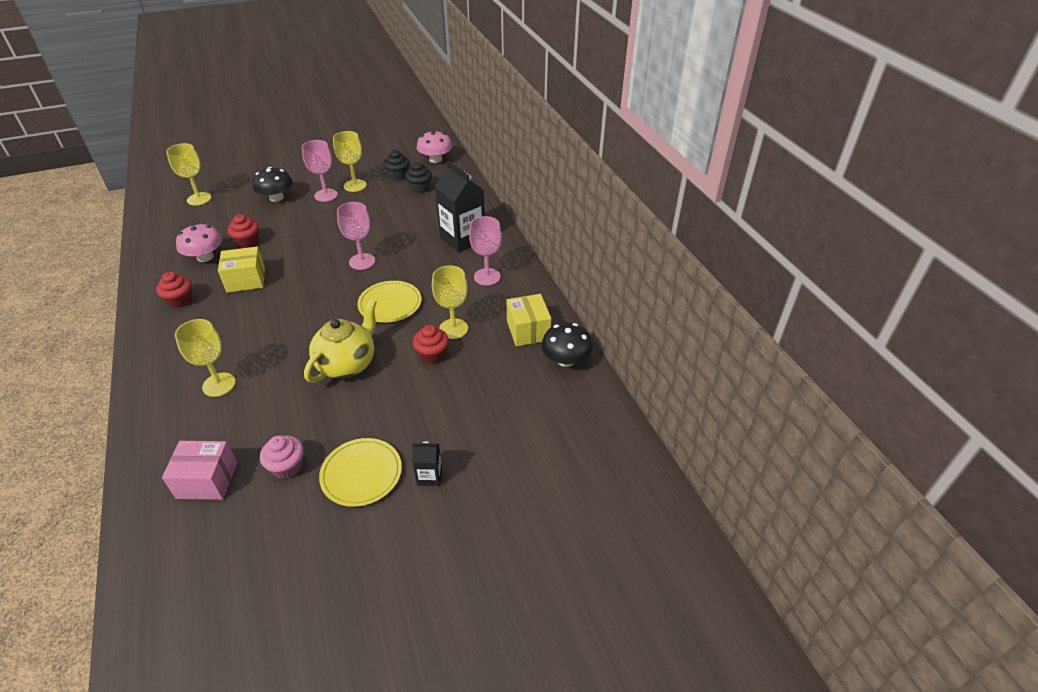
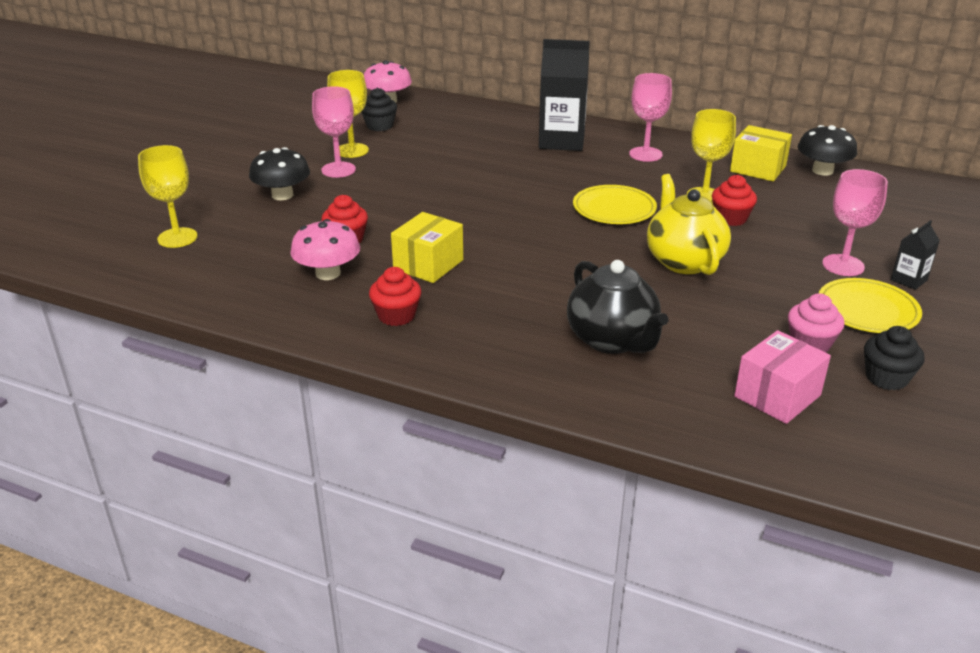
camera: 45 degrees left, 10 degrees down
(219, 384) = (613, 340): yellow goblet -> black teapot
(362, 261) = (512, 196): pink goblet -> pink goblet (843, 265)
(420, 188) = (428, 126): black cupcake -> black cupcake (886, 378)

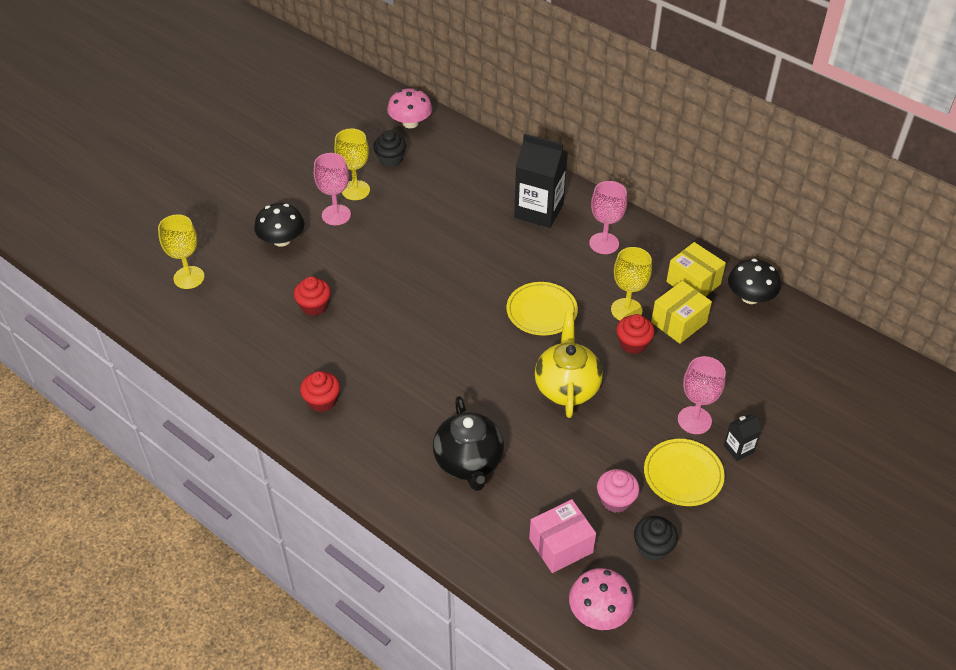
camera: 15 degrees right, 15 degrees up
(328, 273) = (287, 343): pink mushroom -> pink mushroom (599, 612)
(428, 264) = (365, 349): yellow box -> yellow box (678, 322)

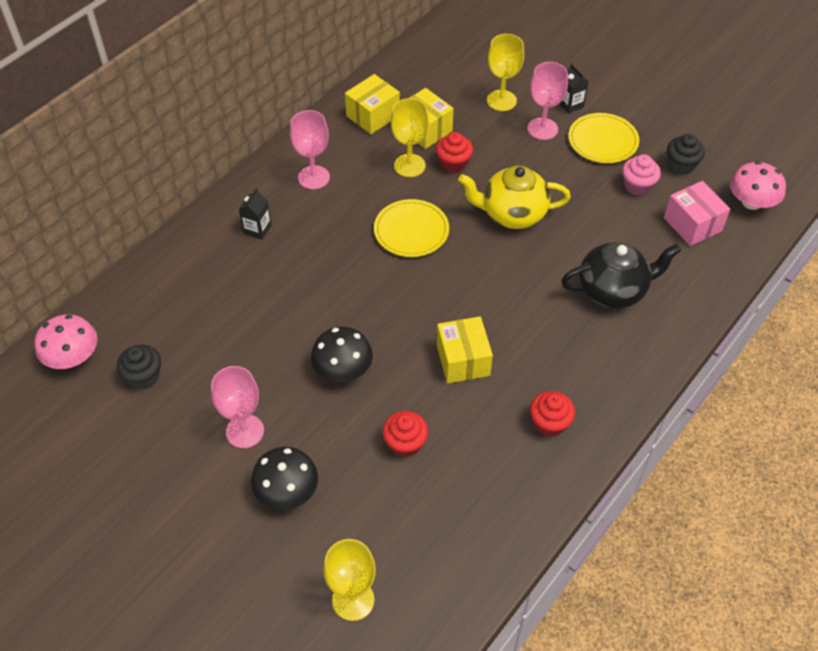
camera: 90 degrees left, 5 degrees up
(355, 190) = (199, 412): yellow goblet -> yellow goblet (501, 100)
(392, 344) = (463, 360): none -> yellow box
(539, 210) = (257, 229): black carton -> black carton, size x0.47
(750, 297) = (392, 79): black mushroom -> black mushroom (343, 369)

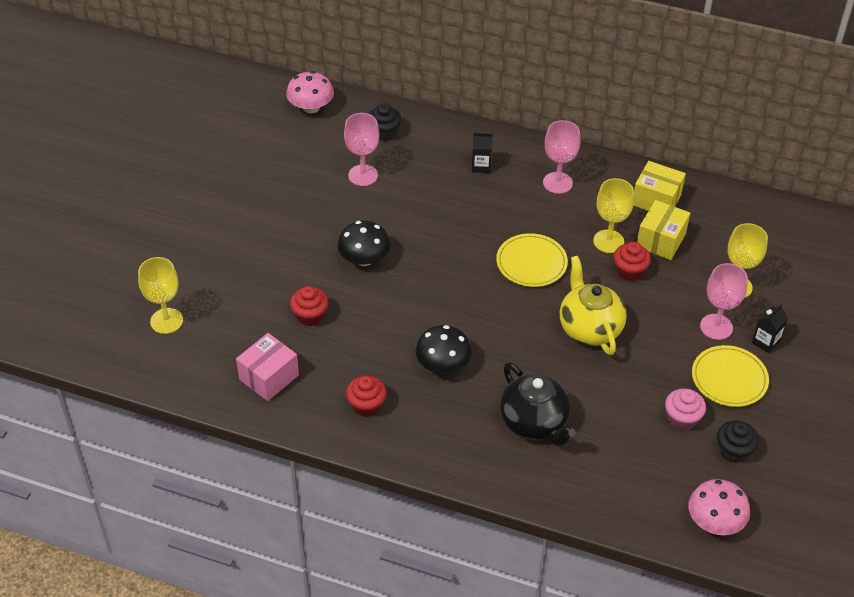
camera: 70 degrees right, 5 degrees down
(143, 376) = (310, 149): black cupcake -> black cupcake (384, 132)
(245, 431) = (284, 219): pink goblet -> pink goblet (363, 175)
(287, 491) = (242, 258): black mushroom -> black mushroom (443, 365)
(463, 360) = (406, 332): yellow box -> none
(692, 224) = (654, 473): pink box -> pink box (269, 377)

